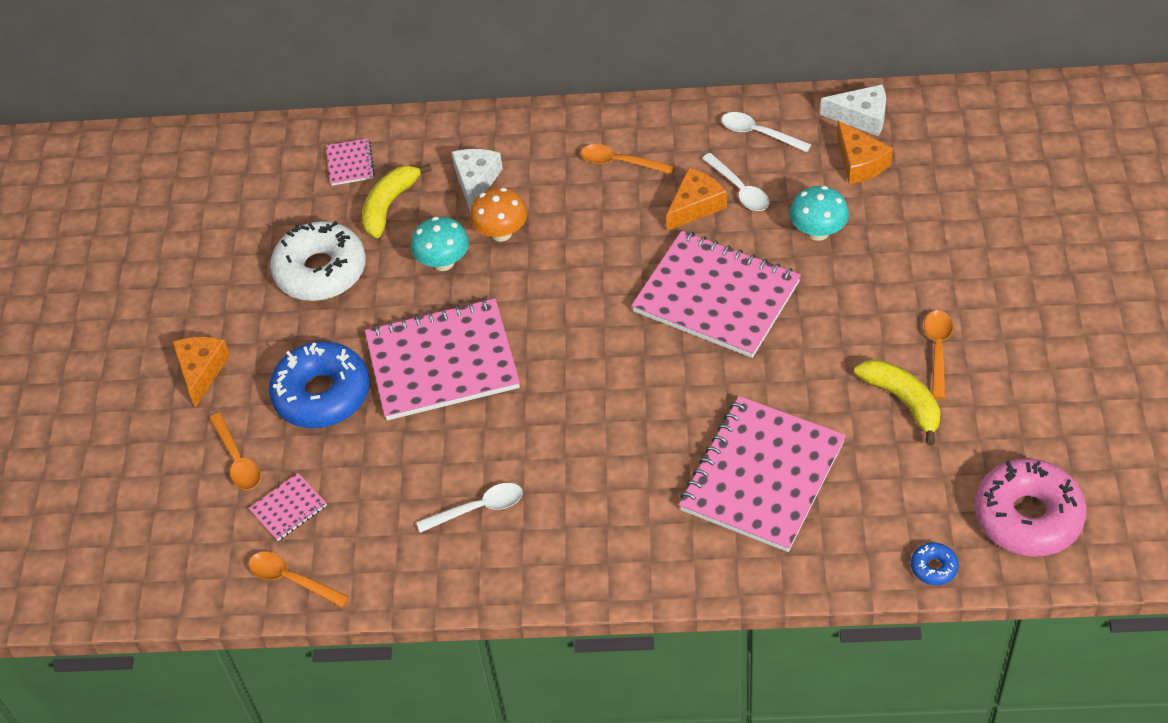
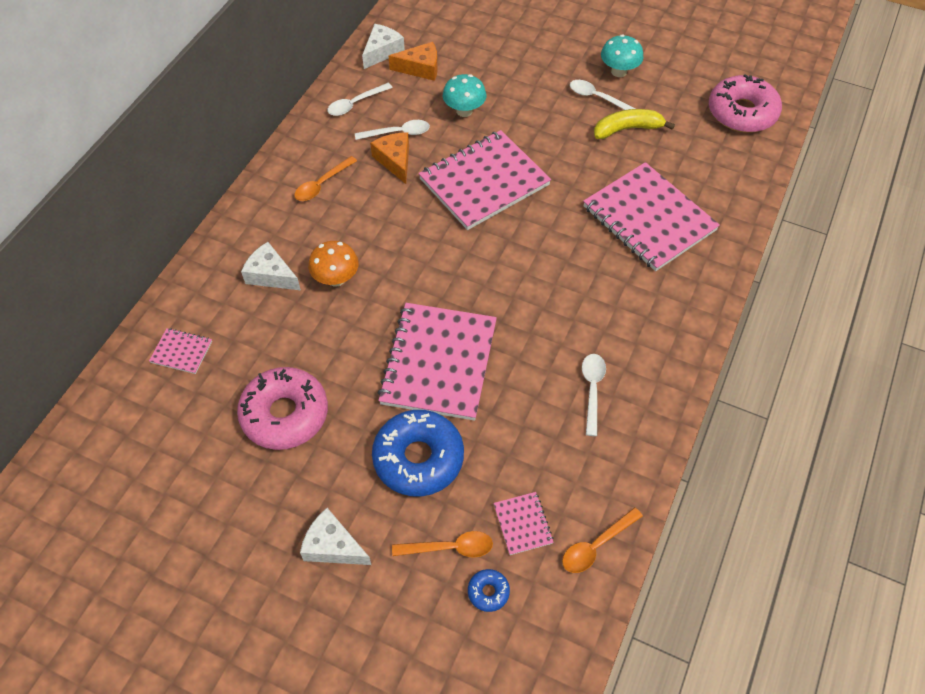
camera: 70 degrees left, 5 degrees up
(201, 371) = (333, 546): orange cheese -> white cheese
(321, 271) = (285, 414): white donut -> pink donut
(389, 206) = (251, 341): yellow banana -> none
(443, 262) = (338, 326): turquoise mushroom -> turquoise mushroom (619, 71)
(933, 567) = (759, 167): blue donut -> blue donut (488, 592)
(937, 350) = (597, 98): orange spoon -> white spoon

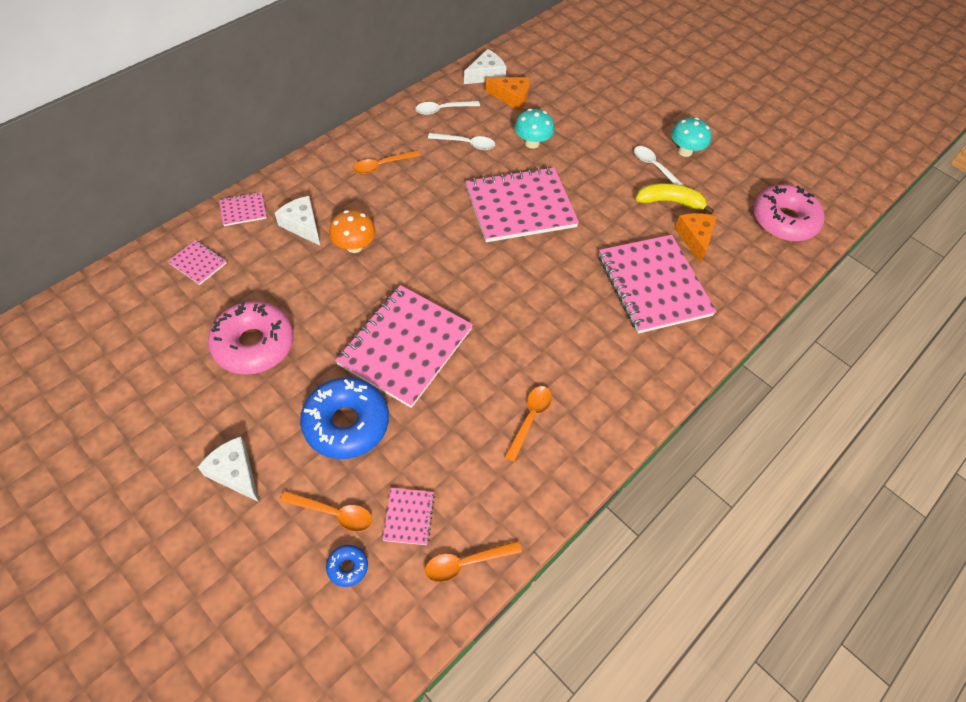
camera: 15 degrees right, 0 degrees up
(199, 280) = (243, 210): none -> pink notebook
(395, 160) = (452, 165): orange cheese -> orange cheese (694, 238)
(592, 389) = (530, 418): white spoon -> orange spoon

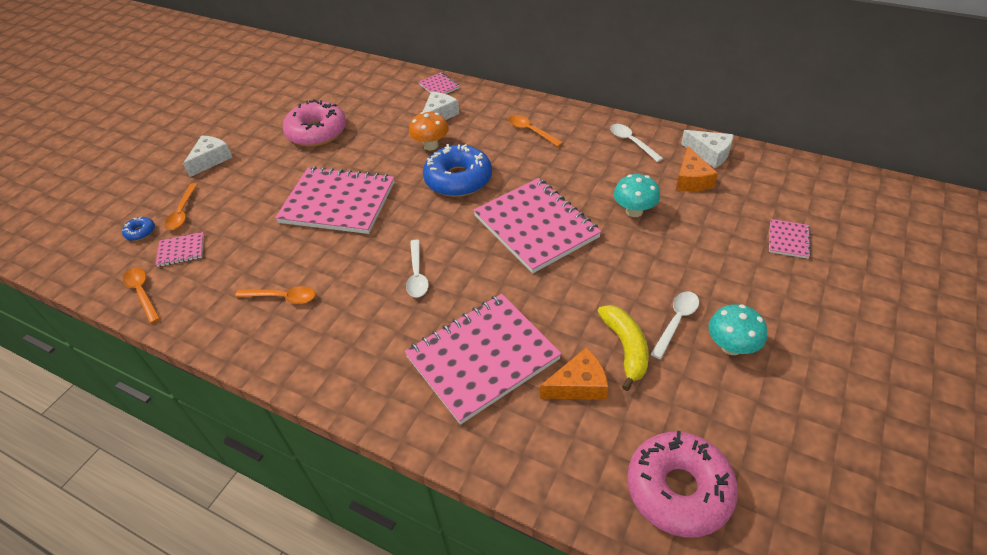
camera: 80 degrees right, 10 degrees down
(198, 263) = (379, 86): pink notebook -> pink notebook (788, 240)
(346, 423) = (258, 195): blue donut -> blue donut (458, 179)
(466, 144) = (596, 169): white spoon -> white spoon (417, 275)

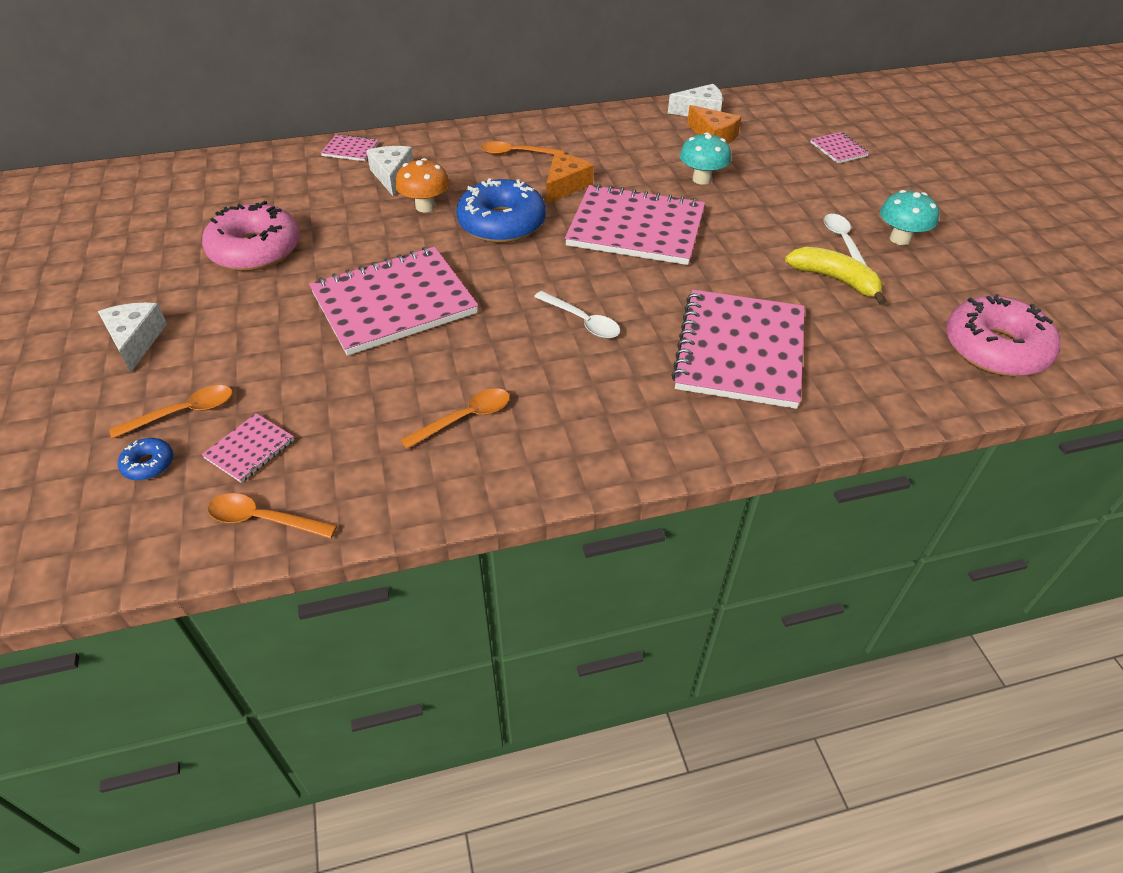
camera: 45 degrees left, 0 degrees up
(182, 213) = (184, 412): orange spoon -> orange spoon turned 75 degrees counterclockwise
(579, 385) = (840, 325): orange cheese -> orange cheese (565, 186)
(631, 142) = (624, 127): white spoon -> none

